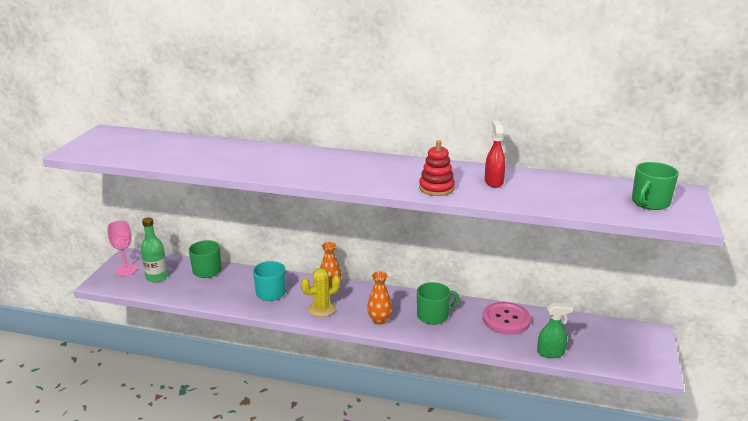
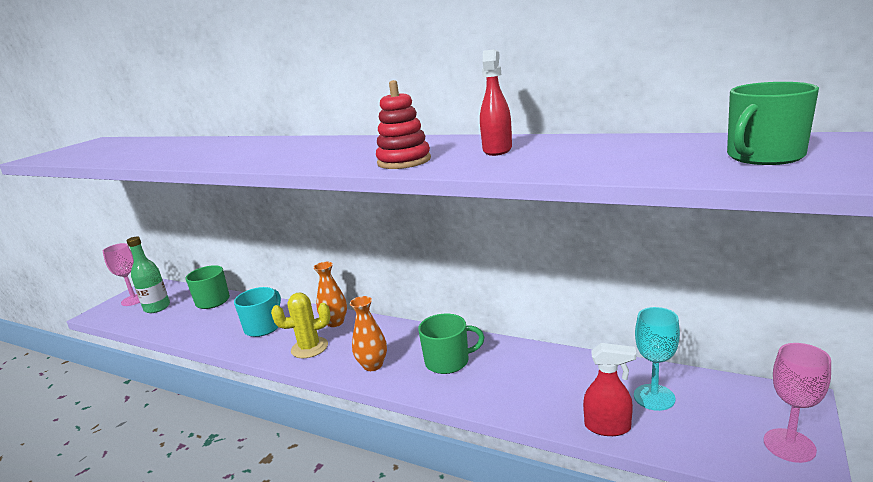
camera: 15 degrees right, 5 degrees down
(506, 319) = (551, 370): pink button -> none
(551, 353) = (608, 427): green spray bottle -> red spray bottle
(574, 334) = (654, 397): none -> turquoise goblet
(650, 357) = (789, 445): none -> pink goblet

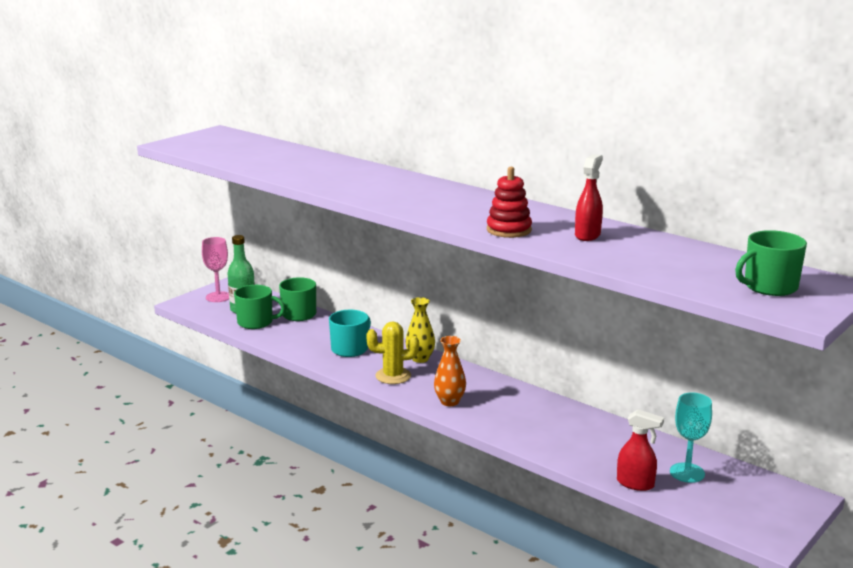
camera: 10 degrees right, 0 degrees up
(335, 322) = (420, 359): orange vase -> yellow vase
(448, 361) = (519, 412): green mug -> green mug (256, 322)
(789, 445) = (773, 522): pink goblet -> none

